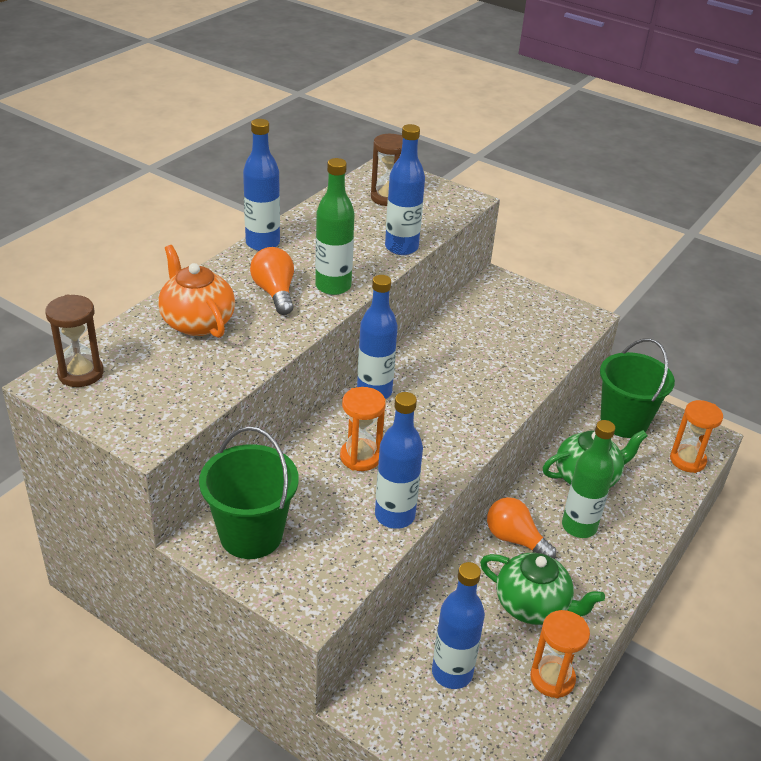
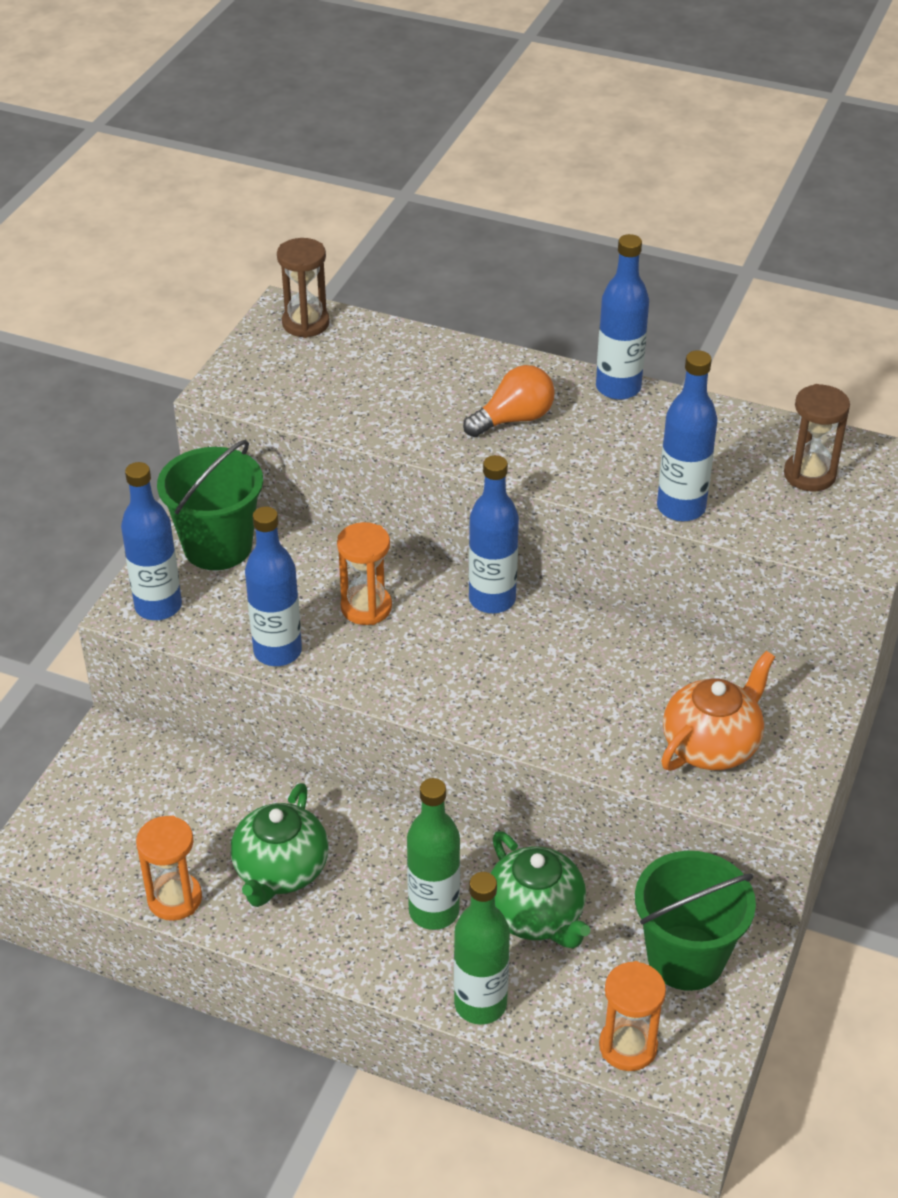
camera: 80 degrees right, 5 degrees up
(197, 322) = (427, 375): orange teapot -> orange teapot (712, 745)
(333, 286) = (552, 463): green bottle -> green bottle (480, 1004)
(452, 673) = (164, 805): blue bottle -> blue bottle (158, 606)
(515, 539) = (387, 843): orange light bulb -> none

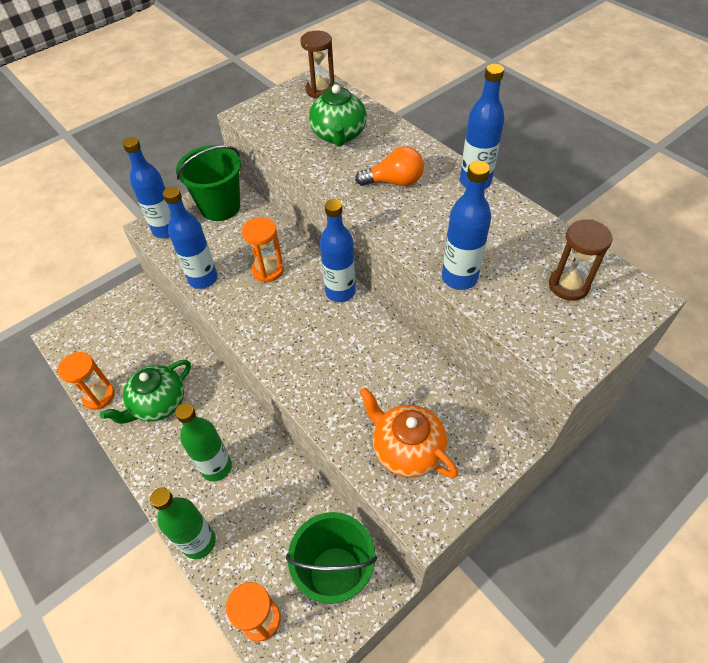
camera: 30 degrees right, 10 degrees up
(536, 916) = (268, 498): green teapot -> green teapot (338, 135)
(712, 745) = (406, 449): orange teapot -> orange teapot turned 120 degrees counterclockwise

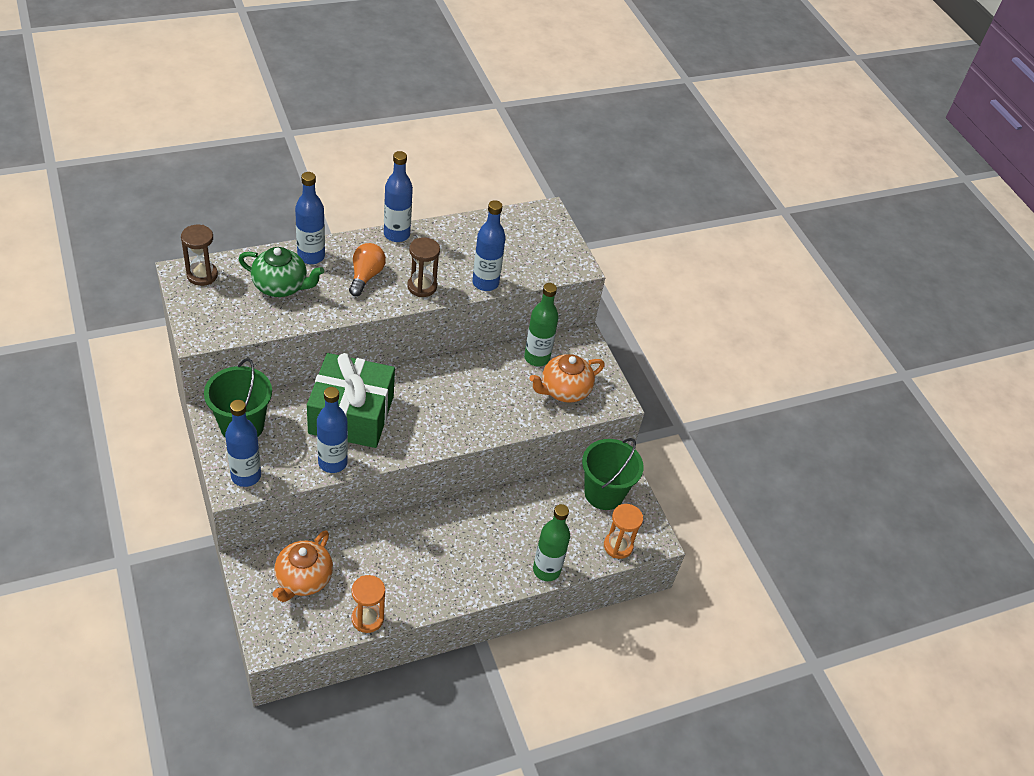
camera: 80 degrees left, 5 degrees down
(130, 333) = (303, 579): none -> orange teapot
(158, 404) = (402, 572): green teapot -> none
(216, 467) = (487, 543): green bottle -> green bottle (537, 358)
(268, 270) = (351, 414): orange hourglass -> green gift
(340, 292) = (405, 376): blue bottle -> blue bottle (311, 256)
(568, 285) = (521, 237): brown hourglass -> brown hourglass (422, 286)

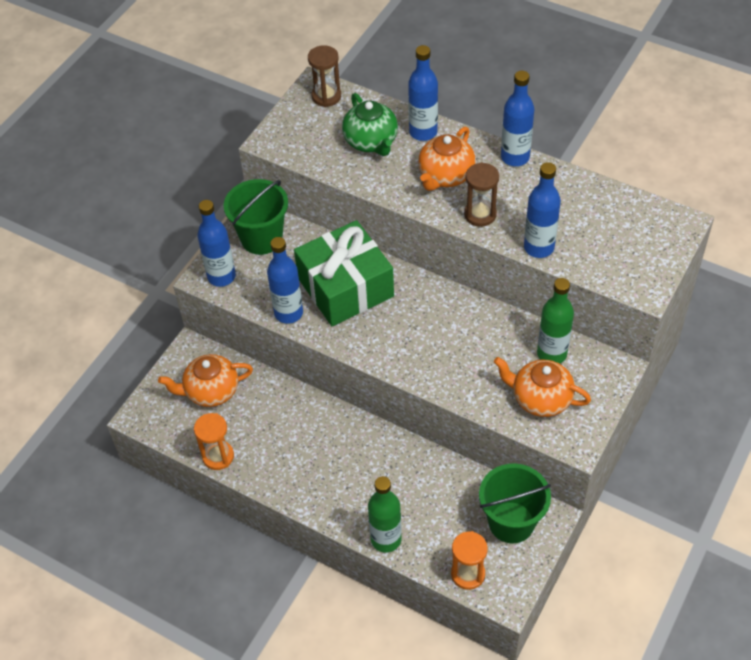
camera: 60 degrees right, 5 degrees up
(366, 276) = (445, 176): orange light bulb -> orange teapot

